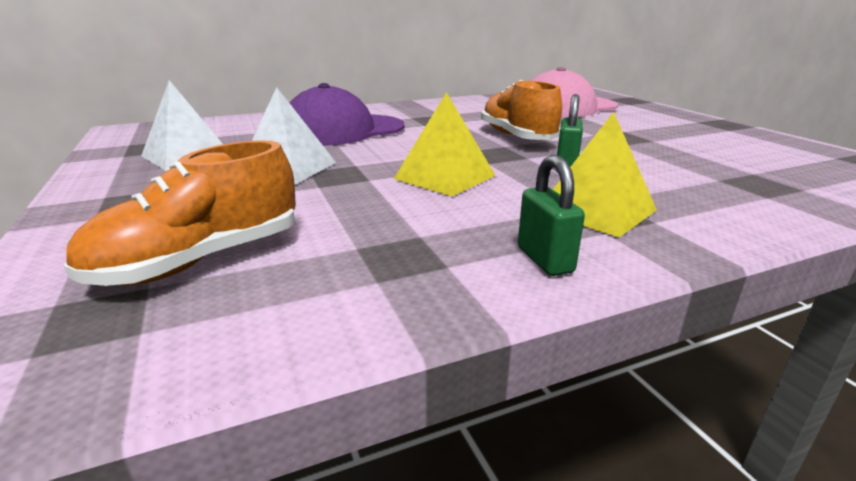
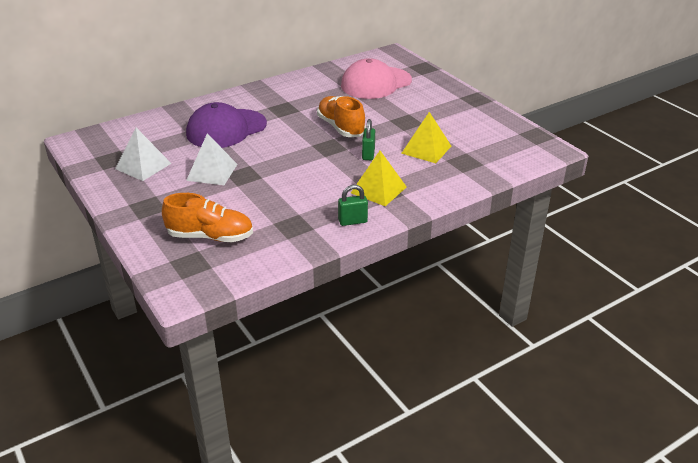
camera: 10 degrees left, 10 degrees up
(201, 260) = (210, 236): orange shoe -> orange shoe turned 120 degrees counterclockwise
(444, 177) = (302, 171): yellow pyramid -> yellow pyramid (426, 149)
(544, 260) = (352, 221): green padlock -> green padlock turned 75 degrees counterclockwise

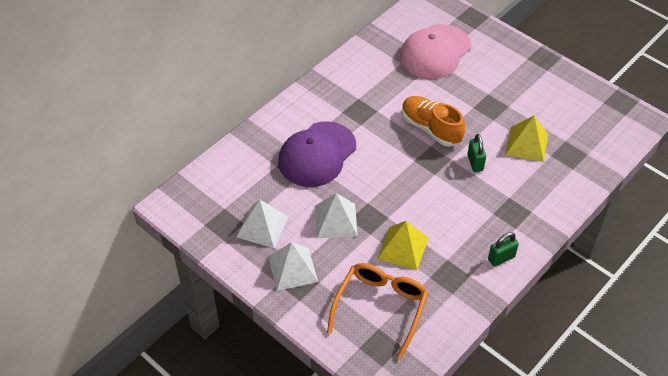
camera: 15 degrees left, 15 degrees up
(149, 197) = (292, 269): none -> white pyramid
(210, 236) = (380, 308): orange shoe -> orange glasses
(378, 190) = (506, 210): yellow pyramid -> yellow pyramid (403, 248)

